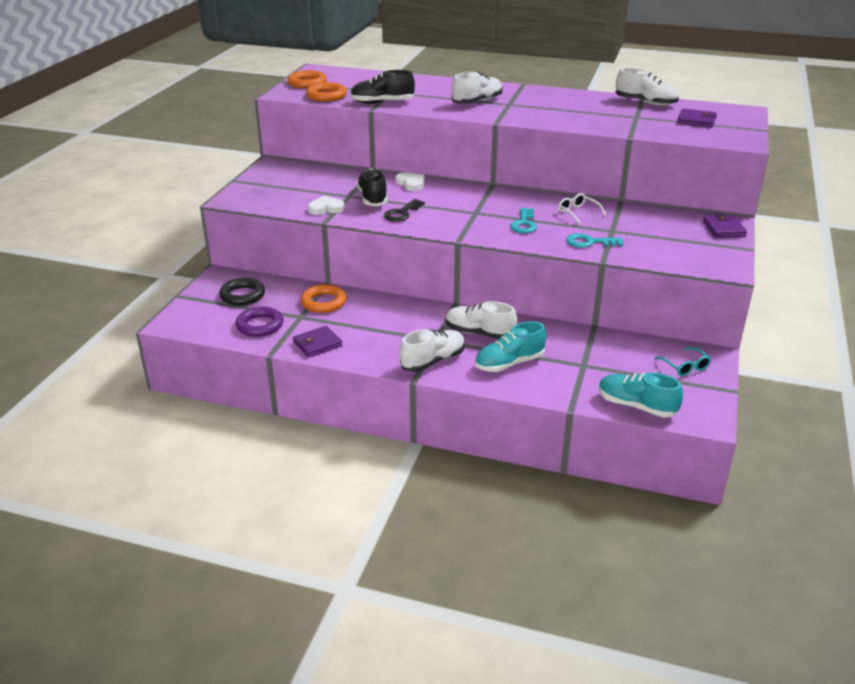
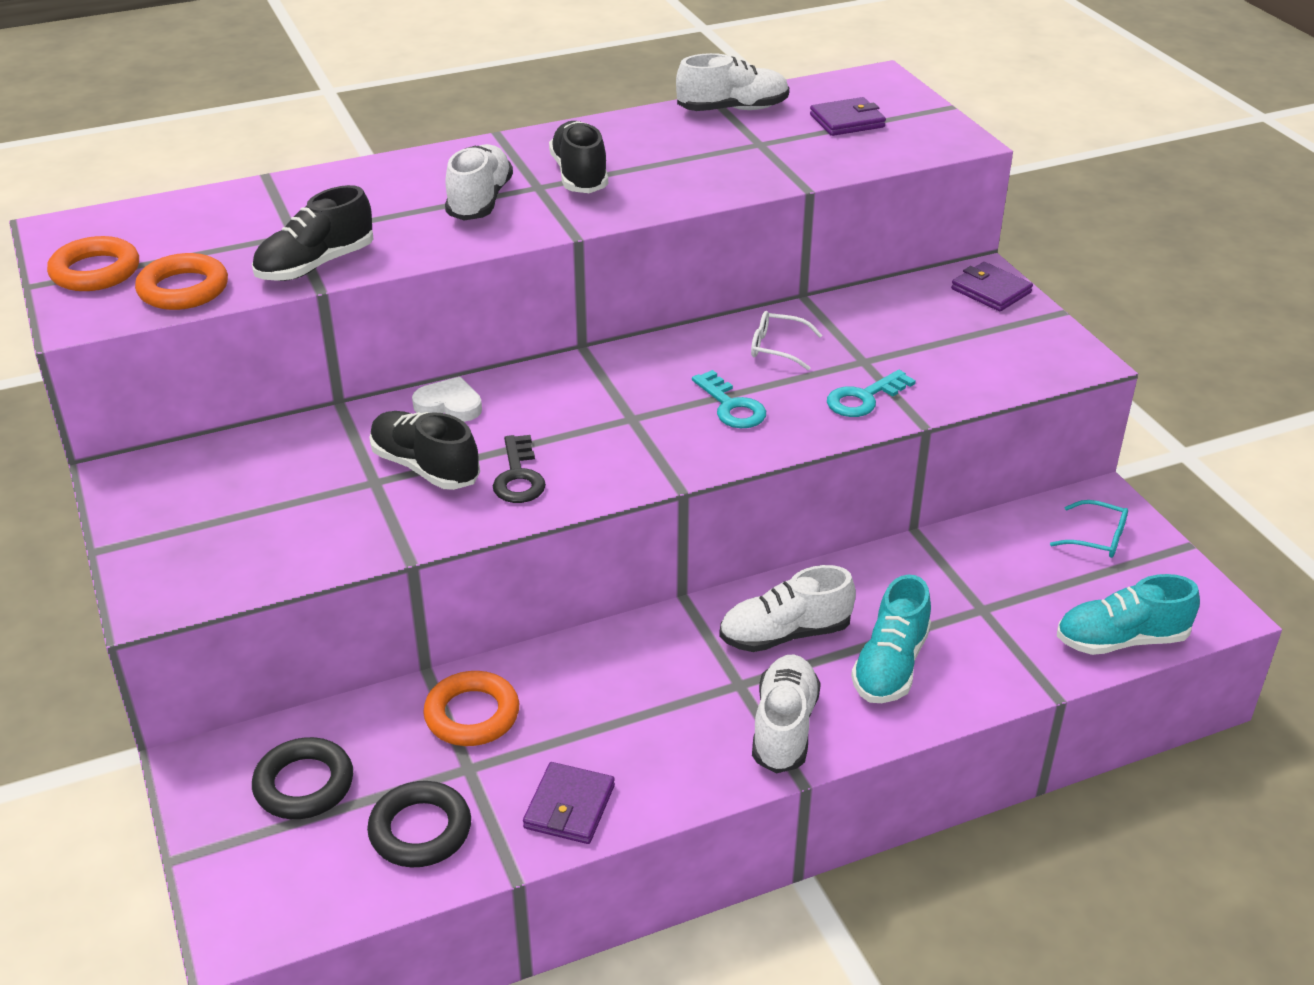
camera: 40 degrees left, 5 degrees up
(260, 325) = (420, 830): purple ring -> black ring
(326, 208) = (373, 530): white heart -> none
(533, 105) = (579, 176): none -> black shoe

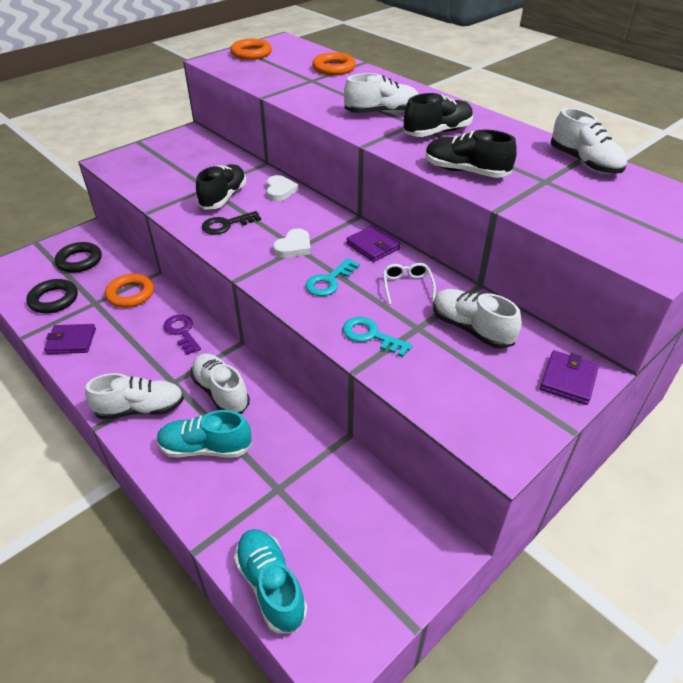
camera: 70 degrees right, 5 degrees up
(183, 289) = (246, 71): orange ring -> orange ring (333, 68)
(316, 265) = (285, 91): black shoe -> black shoe (465, 171)
(620, 659) = (182, 332): none -> purple key
(627, 421) = (294, 247): none -> white heart
(847, 121) = (623, 209): purple wallet -> purple wallet (373, 246)
(883, 325) = (471, 329): none -> white shoe
(1097, 538) = (391, 552): turquoise glasses -> none

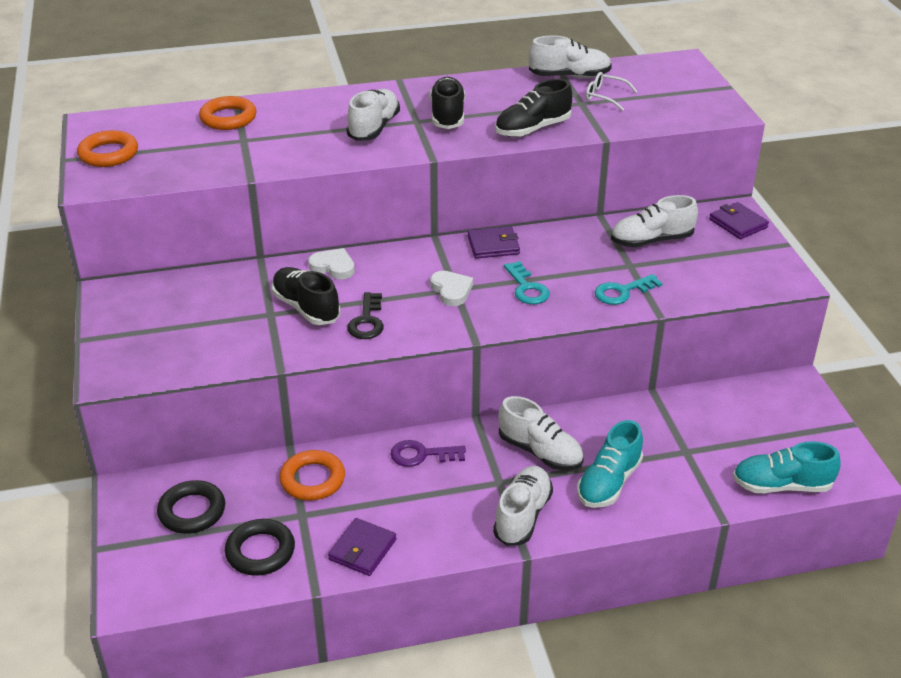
camera: 60 degrees left, 5 degrees down
(221, 392) = (540, 452): white shoe -> white shoe turned 135 degrees counterclockwise
(407, 286) = (570, 250): white glasses -> white glasses (605, 96)

